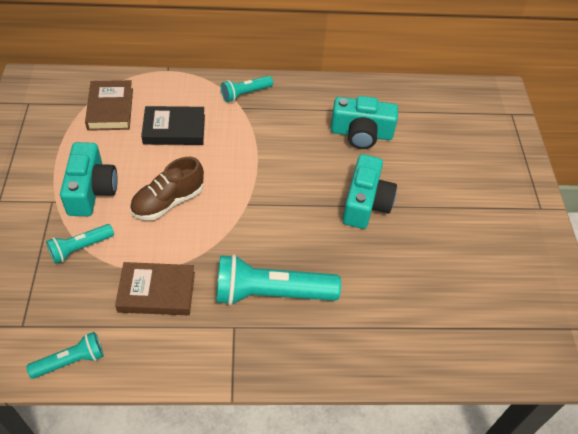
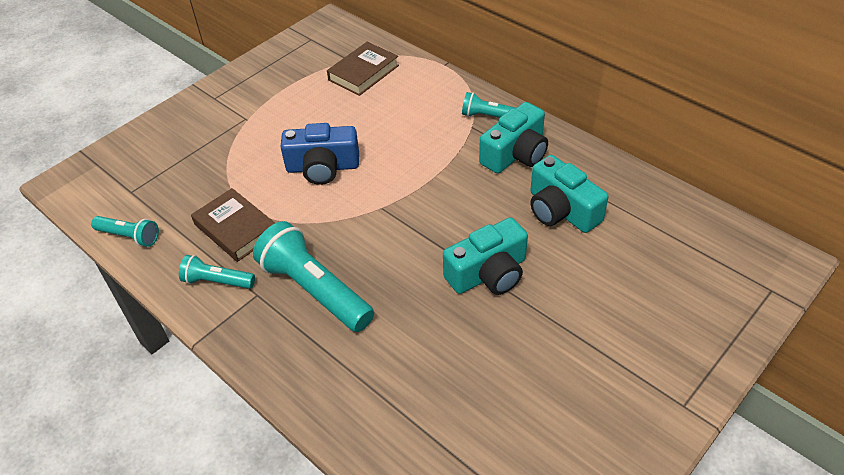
camera: 50 degrees right, 5 degrees down
(80, 248) = (224, 163): turquoise flashlight -> turquoise flashlight (217, 281)
(91, 190) = (279, 126): turquoise camera -> turquoise camera (515, 154)
(168, 202) = (322, 167): brown shoe -> blue camera
(174, 129) = (393, 114): black book -> none

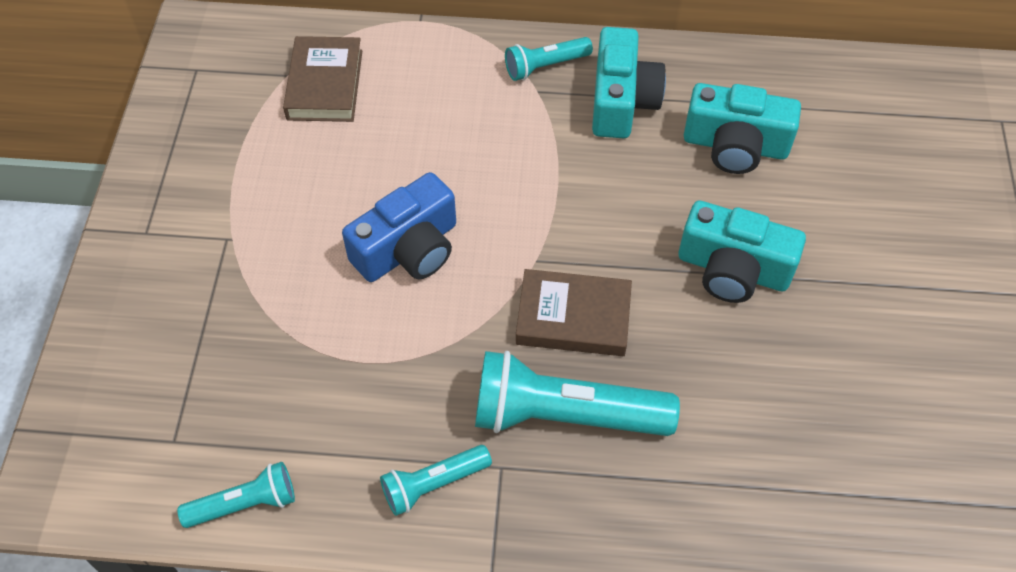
camera: 40 degrees left, 10 degrees up
(236, 229) = (382, 400): brown book -> brown book (573, 318)
(488, 273) = (733, 269): turquoise camera -> turquoise camera turned 90 degrees clockwise

